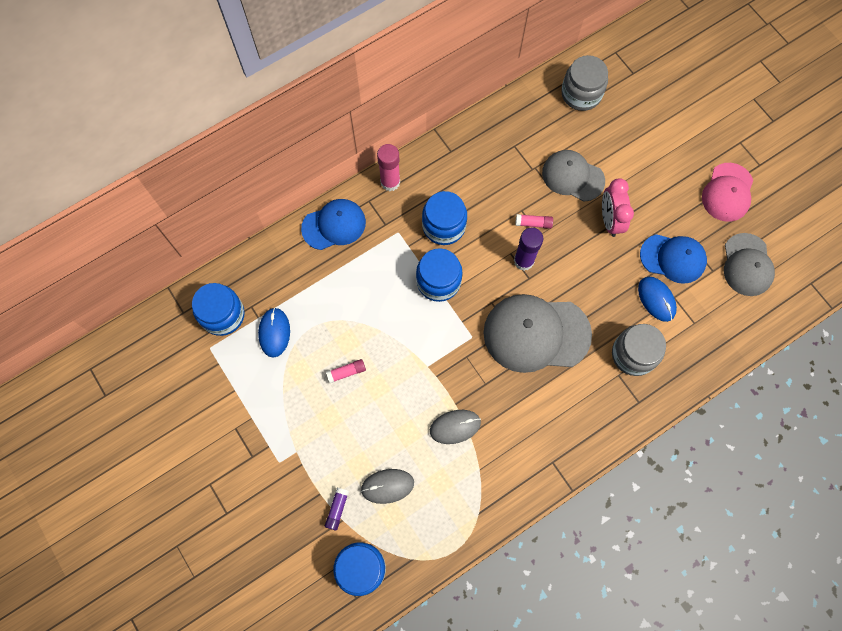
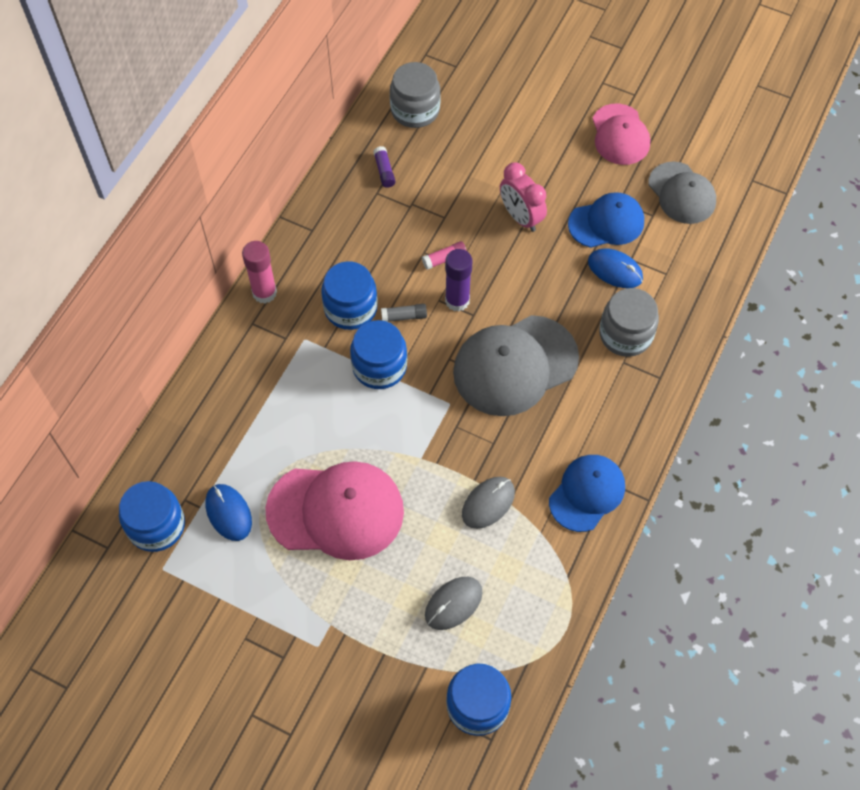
camera: 30 degrees left, 10 degrees down
(334, 225) = (228, 367): blue cap -> blue cap (587, 493)
(337, 509) = (413, 659): purple glue stick -> purple glue stick (384, 171)
(346, 372) = (336, 511): pink glue stick -> pink cap
(478, 253) = (404, 316): none -> grey glue stick
(573, 176) = (456, 194): grey cap -> none

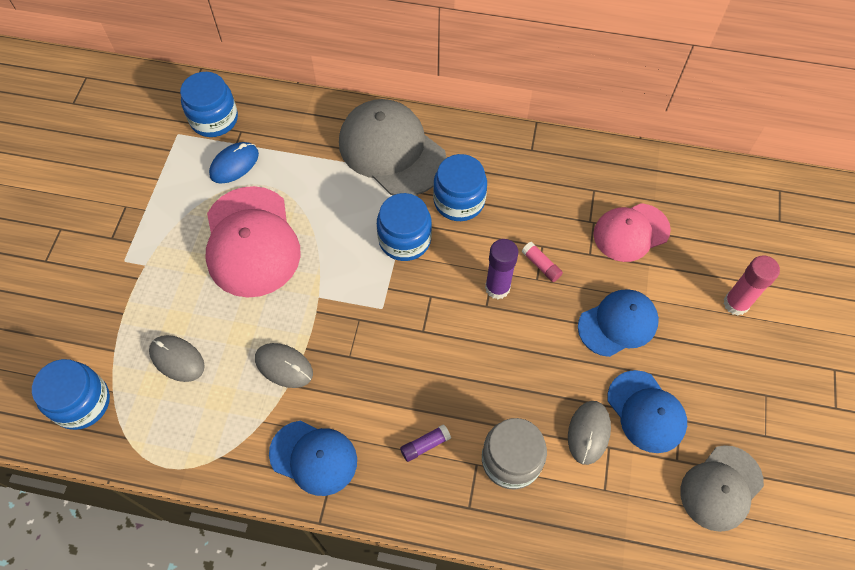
camera: 75 degrees right, 0 degrees up
(264, 293) = (453, 132): pink glue stick -> pink glue stick (736, 303)
(384, 171) = (621, 190): purple glue stick -> purple glue stick (425, 445)
(404, 316) = (464, 246): grey glue stick -> none
(415, 110) = (706, 198): grey jar -> none
(515, 365) = (440, 357): grey cap -> grey cap (392, 150)
(520, 217) = (618, 324): pink clock -> blue cap
(615, 270) = (589, 433): blue mouse -> grey mouse
(620, 135) = (771, 403): pink cap -> pink cap (631, 232)

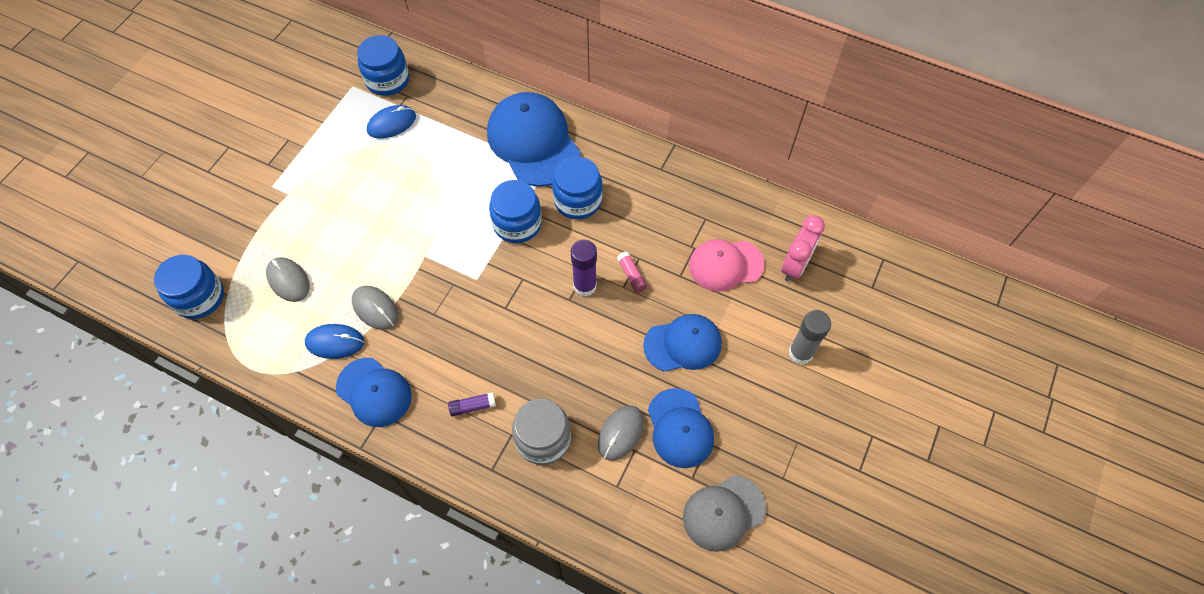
camera: 15 degrees right, 0 degrees up
(251, 242) = (383, 195): pink cap -> none
(252, 414) = (335, 342): none -> blue mouse
(392, 150) = (533, 142): grey cap -> blue cap
(698, 217) = (795, 266): none -> pink clock
(736, 303) = (800, 353): pink glue stick -> grey glue stick

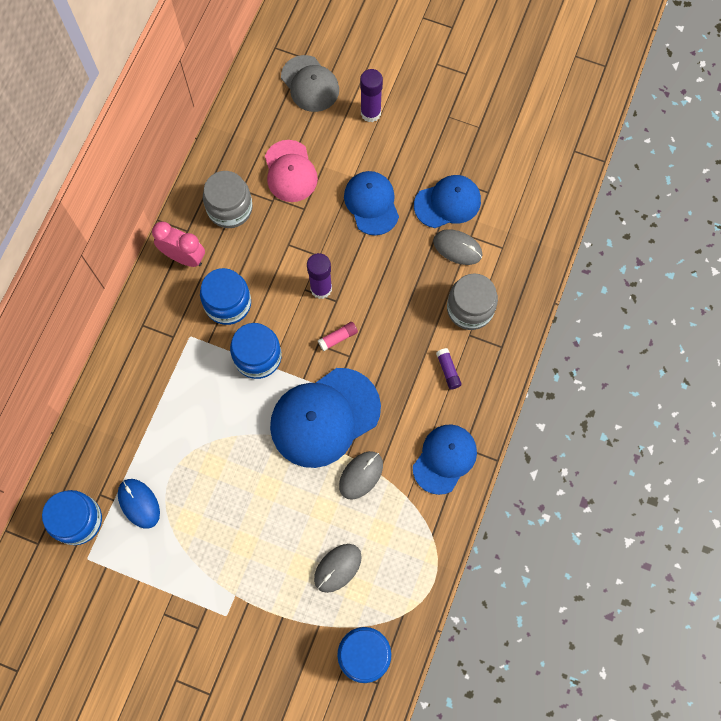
camera: 95 degrees left, 10 degrees up
(335, 342) = (399, 506): blue mouse -> none
(533, 142) = (158, 353): blue cap -> blue cap (324, 417)
(631, 275) = (307, 249): pink glue stick -> pink glue stick (338, 338)
(684, 207) = (230, 208): none -> grey jar
(723, 513) = (512, 168): grey cap -> grey cap (310, 84)
(795, 266) = (287, 116): pink clock -> pink clock (184, 257)
(800, 353) = (370, 113): grey glue stick -> purple glue stick

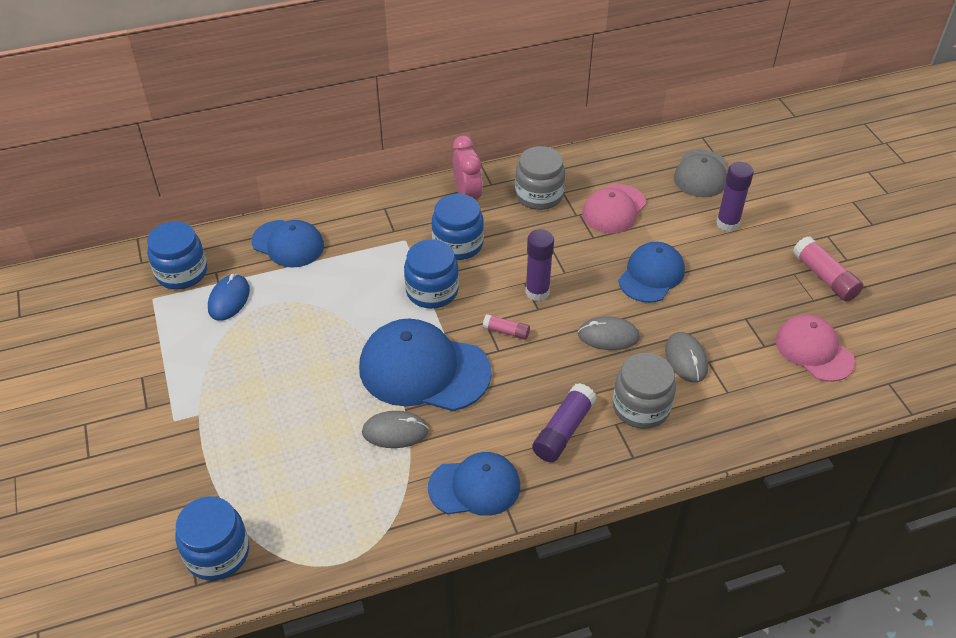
camera: 50 degrees right, 25 degrees down
(337, 568) = (288, 473): grey mouse -> grey mouse (608, 336)
(447, 203) = (717, 324): blue cap -> blue cap (288, 244)
(448, 370) = (563, 430): purple glue stick -> purple glue stick, size x1.74
(467, 102) = (824, 277): none -> pink glue stick
(516, 167) = (814, 350): none -> pink cap

